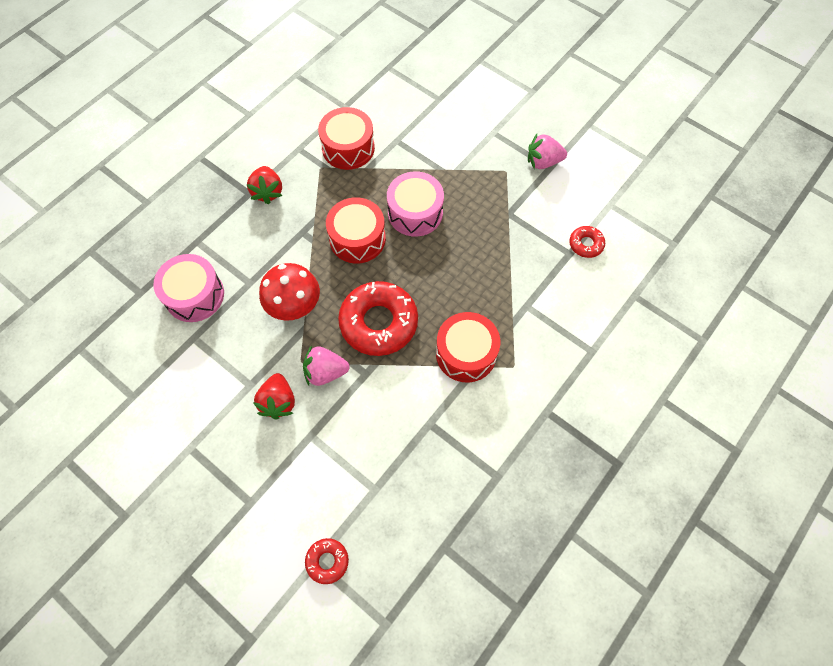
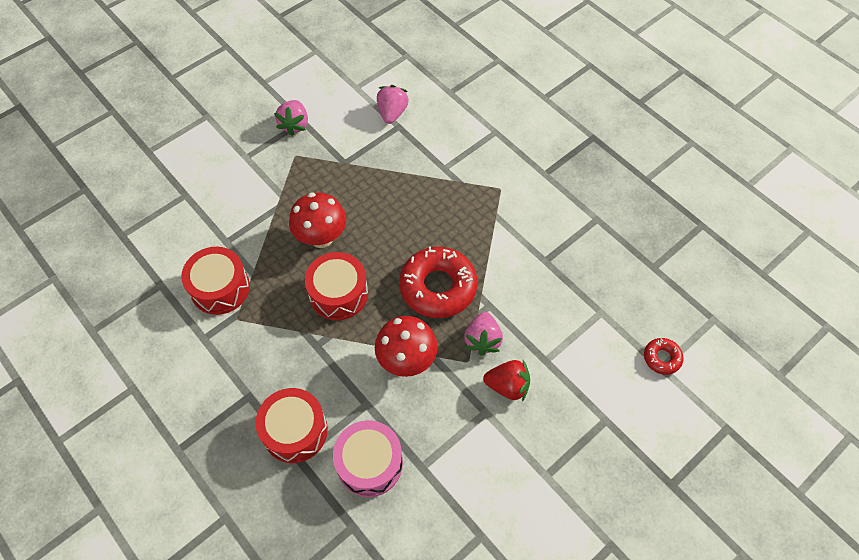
camera: 80 degrees left, 5 degrees down
(268, 192) = (253, 376): red strawberry -> none
(415, 212) = (321, 238): pink drum -> red mushroom
(466, 353) = (482, 221): red drum -> red drum (295, 431)
(586, 244) = (392, 113): red donut -> pink strawberry

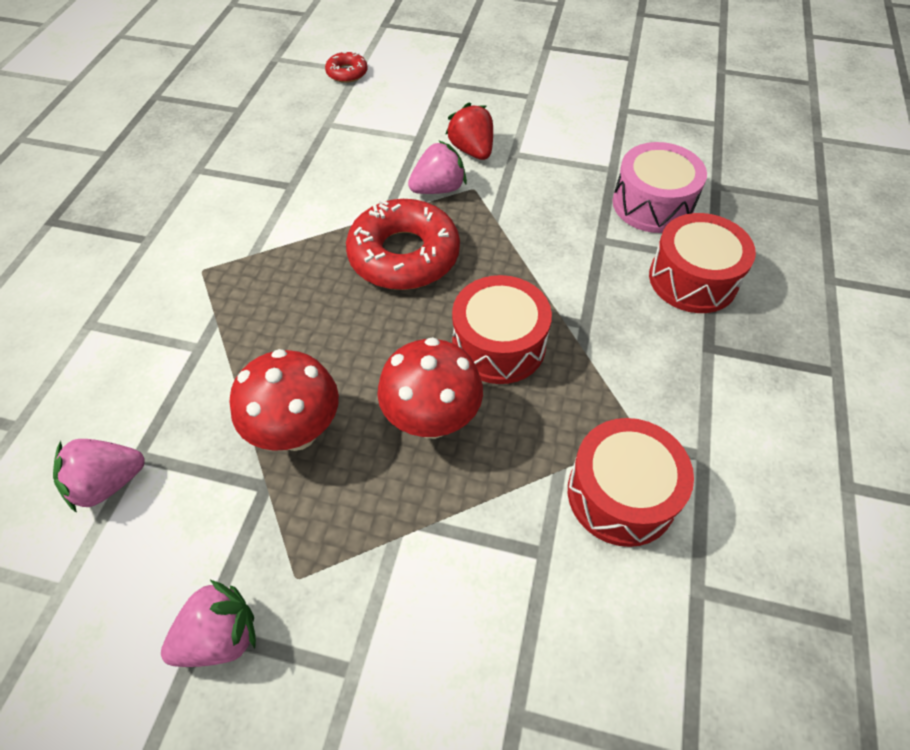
camera: 125 degrees left, 5 degrees down
(407, 361) = (521, 234): red mushroom -> red mushroom (297, 432)

